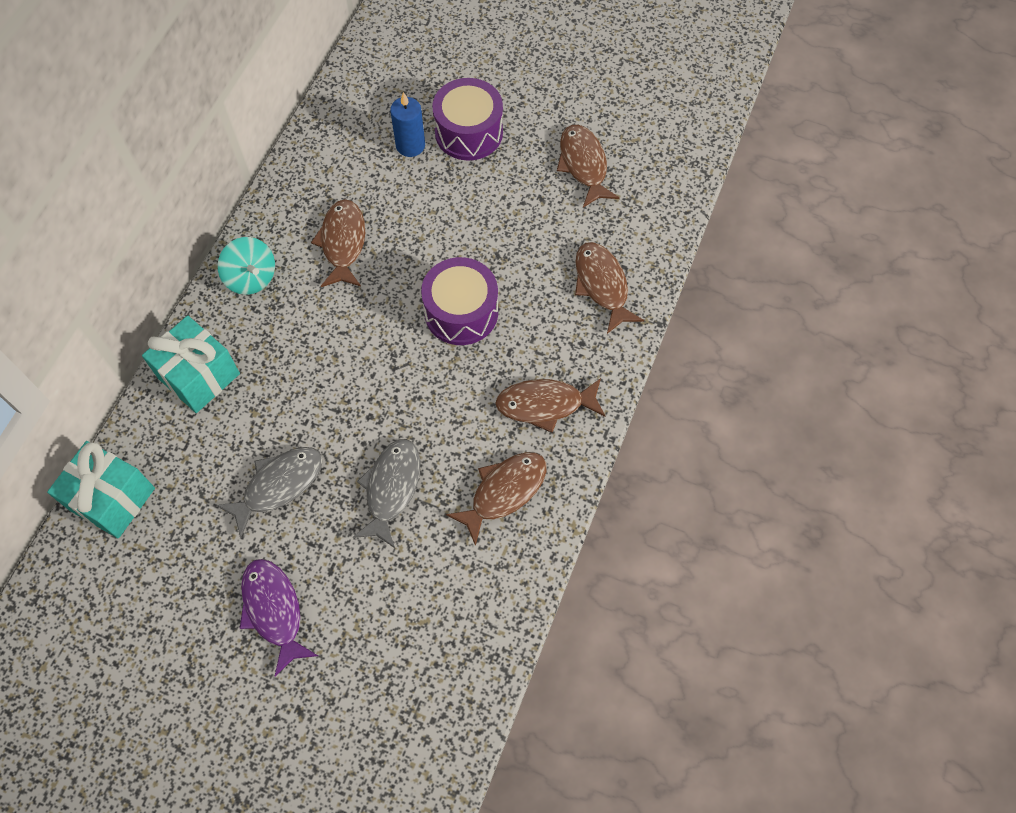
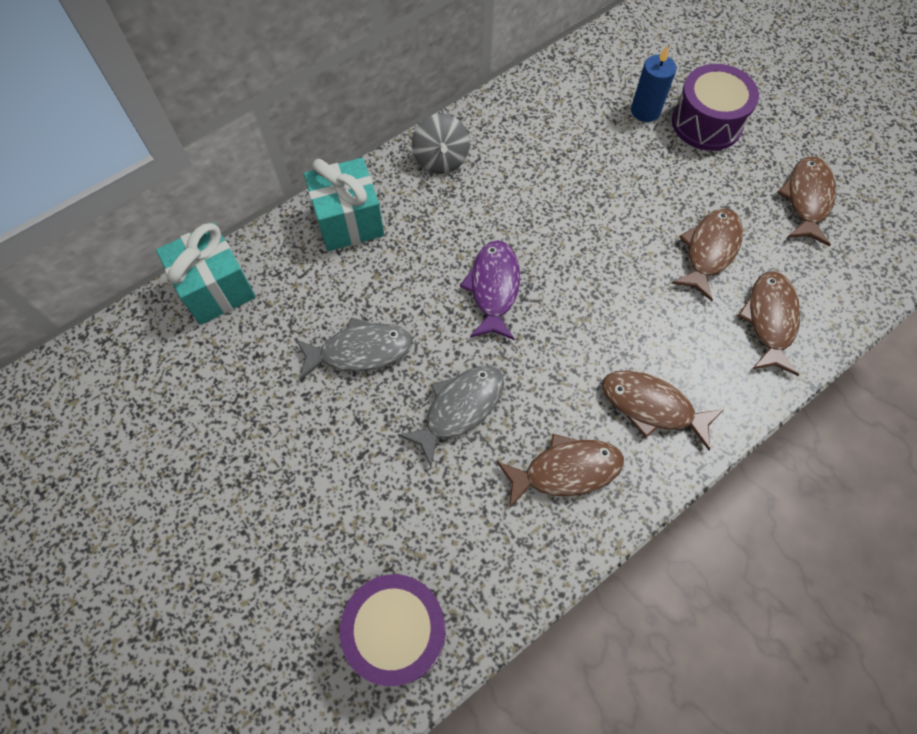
camera: 30 degrees right, 0 degrees up
(251, 277) = (441, 159): turquoise spinning top -> grey spinning top
(274, 610) = (290, 464): purple fish -> purple fish (494, 288)
(343, 243) = (538, 167): brown fish -> brown fish (709, 251)
(461, 312) = (614, 278): purple drum -> purple drum (397, 631)

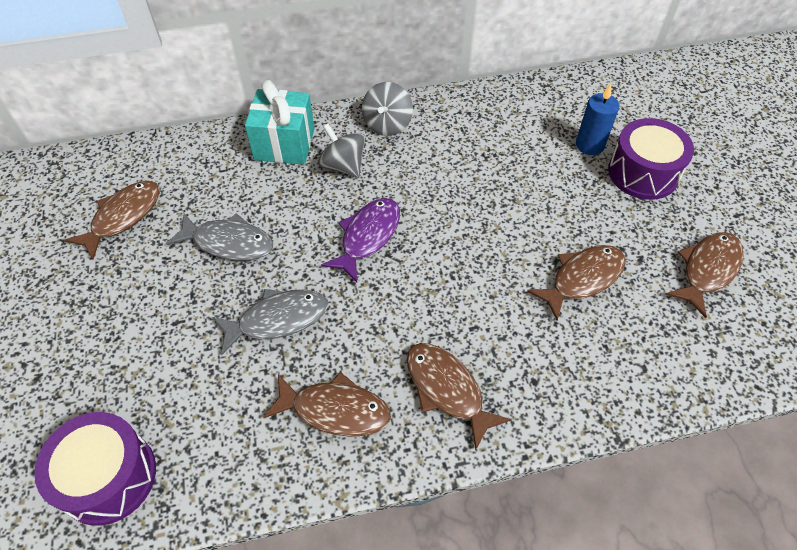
camera: 25 degrees right, 10 degrees down
(216, 288) = (154, 156): turquoise gift -> none
(424, 222) = (343, 166): none -> grey spinning top
(769, 320) = (607, 361): brown fish -> brown fish (123, 217)

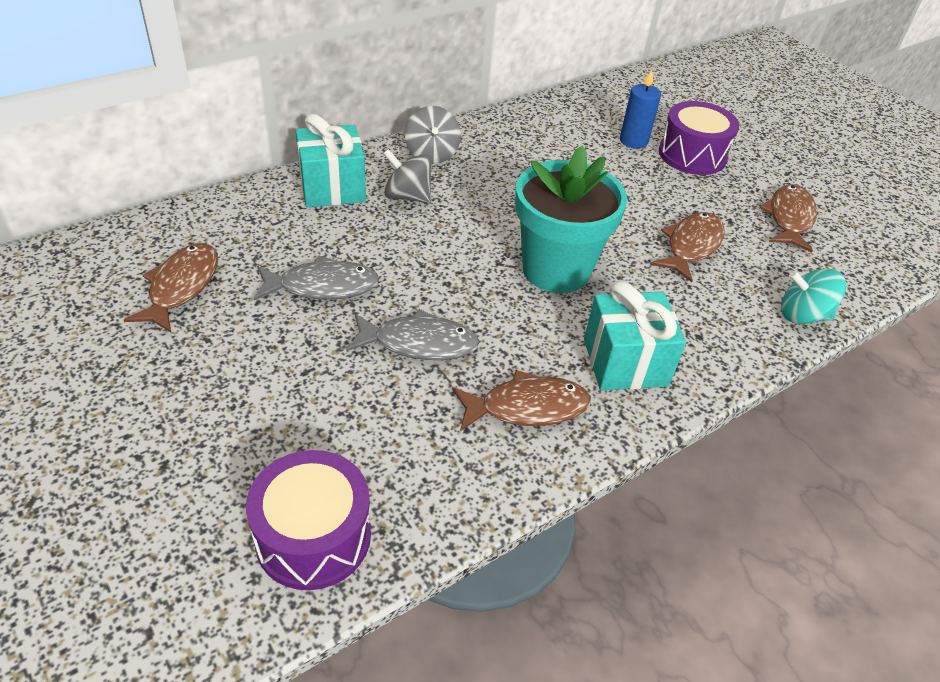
camera: 25 degrees left, 10 degrees down
(278, 319) = (419, 343): grey fish -> grey fish turned 45 degrees clockwise
(368, 237) = (469, 252): purple fish -> none
(435, 274) = (556, 270): none -> turquoise flower pot
(447, 389) = (625, 362): brown fish -> turquoise gift
(656, 387) = (802, 315): none -> turquoise spinning top

